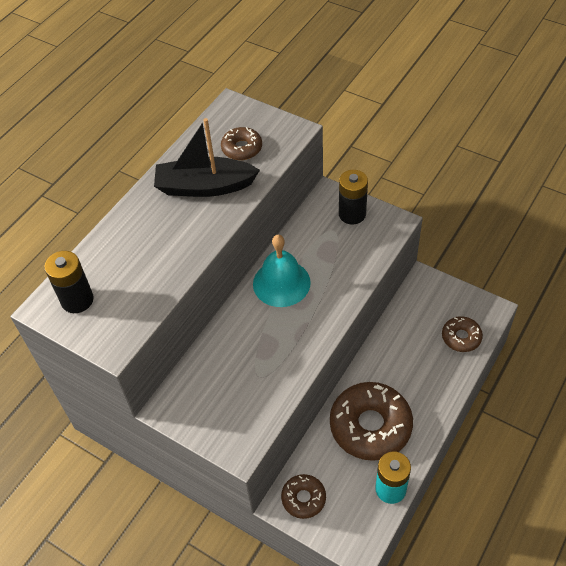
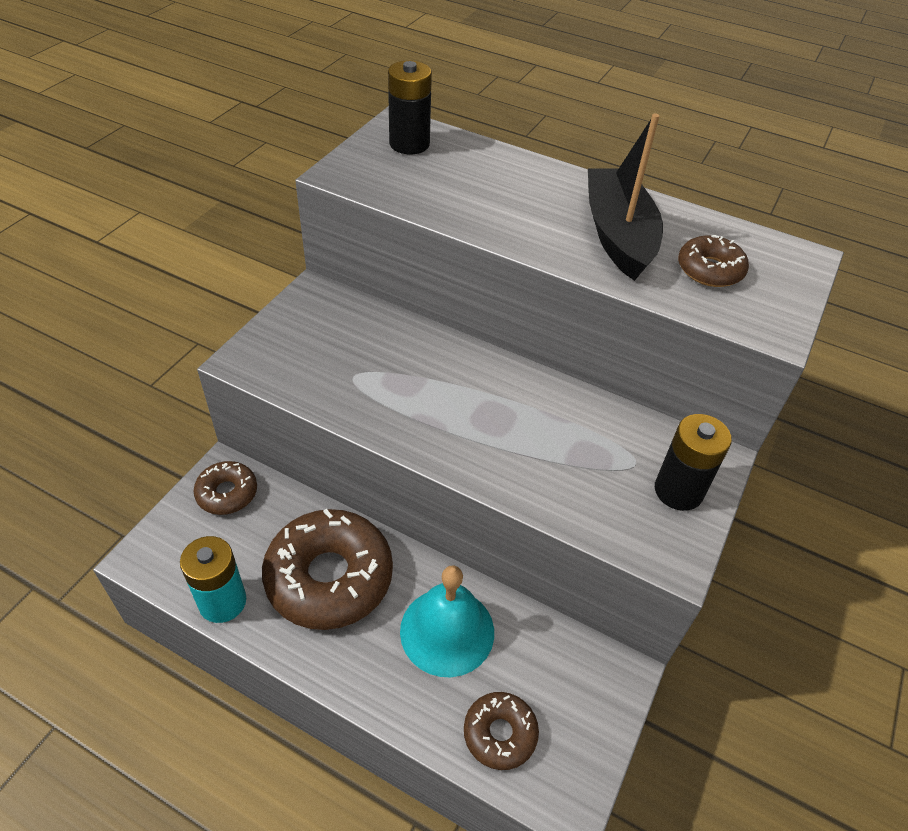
camera: 80 degrees right, 5 degrees down
(281, 283) = (518, 398): turquoise bell -> turquoise bell (447, 631)

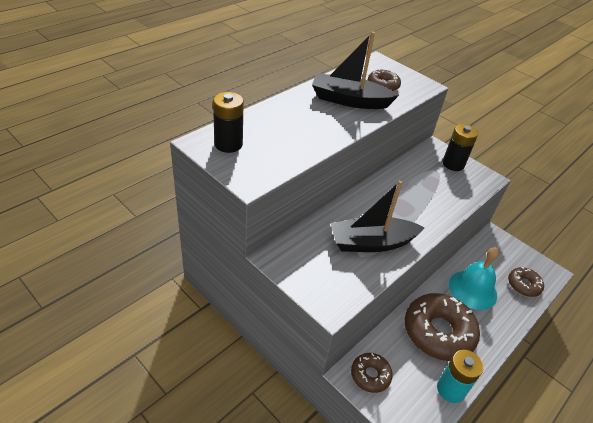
camera: 75 degrees left, 5 degrees down
(386, 387) = (371, 243): none -> black boat

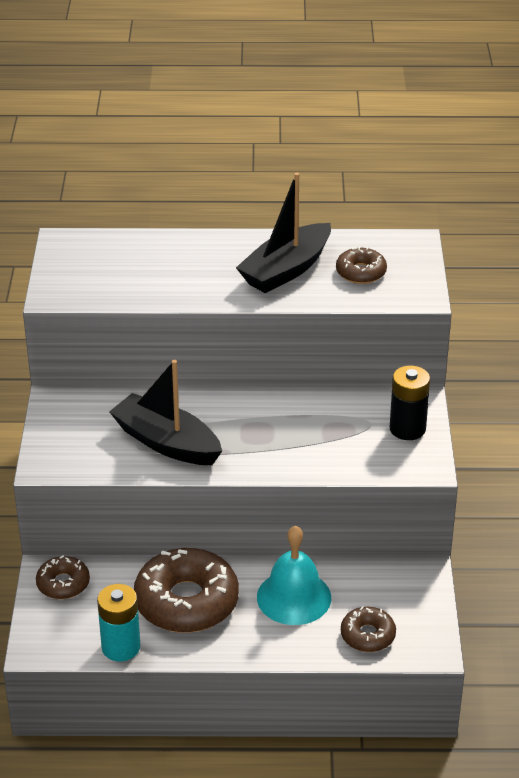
camera: 50 degrees right, 5 degrees down
(228, 144) = (85, 254): black battery -> none
(349, 100) = (286, 270): black boat -> black boat turned 105 degrees counterclockwise

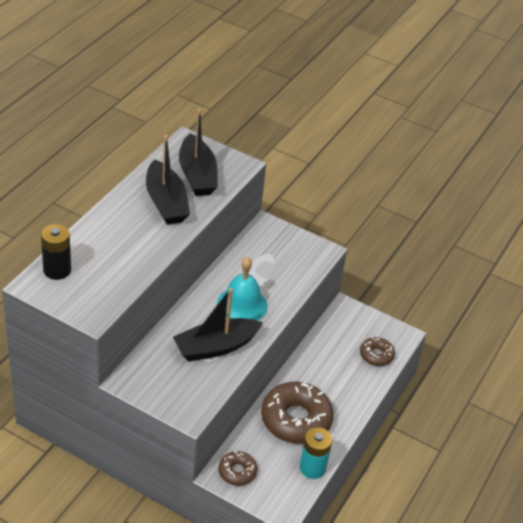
camera: 65 degrees left, 5 degrees up
(294, 597) = (326, 370): turquoise bell -> turquoise bell (242, 305)
(361, 272) = (197, 175): brown donut -> black boat
(407, 429) = (286, 242): black battery -> black battery (57, 270)

